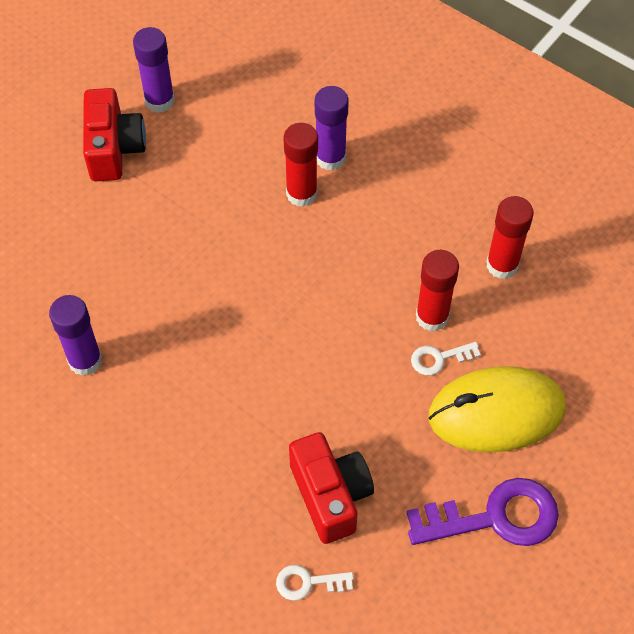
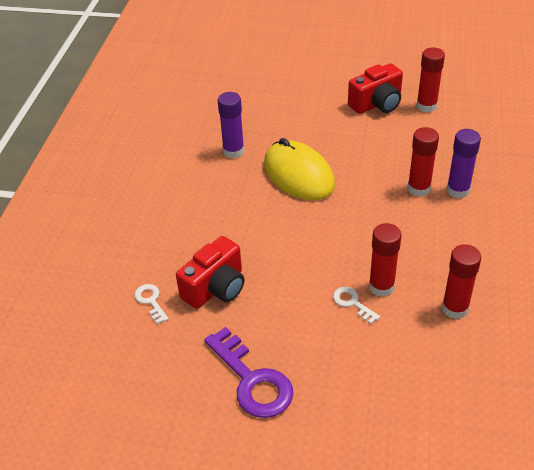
camera: 65 degrees right, 15 degrees down
(159, 101) = (426, 106): purple glue stick -> red glue stick
(496, 412) = (334, 350): yellow mouse -> yellow mouse (298, 175)

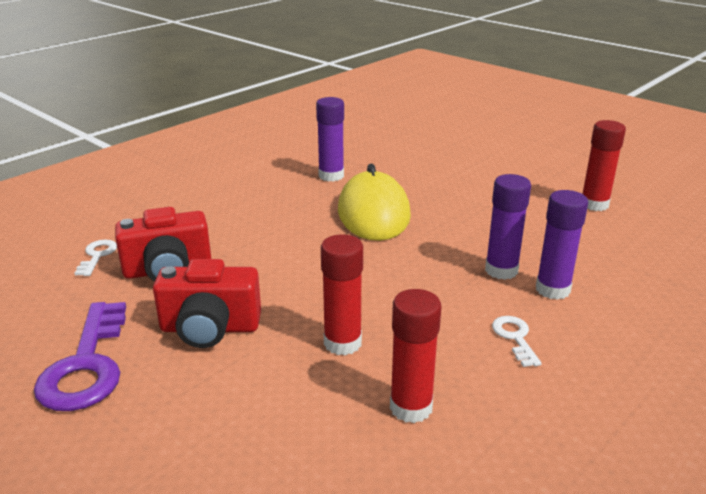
camera: 30 degrees right, 15 degrees down
(352, 303) = (288, 344): white key -> white key (515, 338)
(377, 104) = (533, 186): red camera -> red camera (210, 328)
(419, 189) = (501, 270): red glue stick -> purple glue stick

